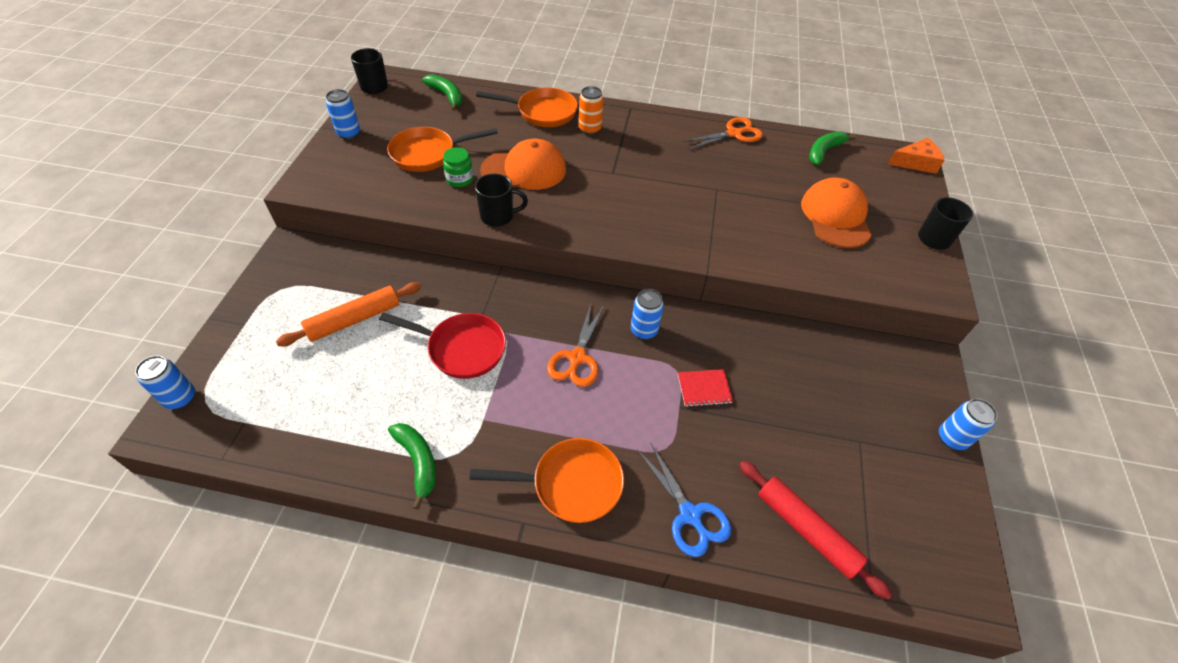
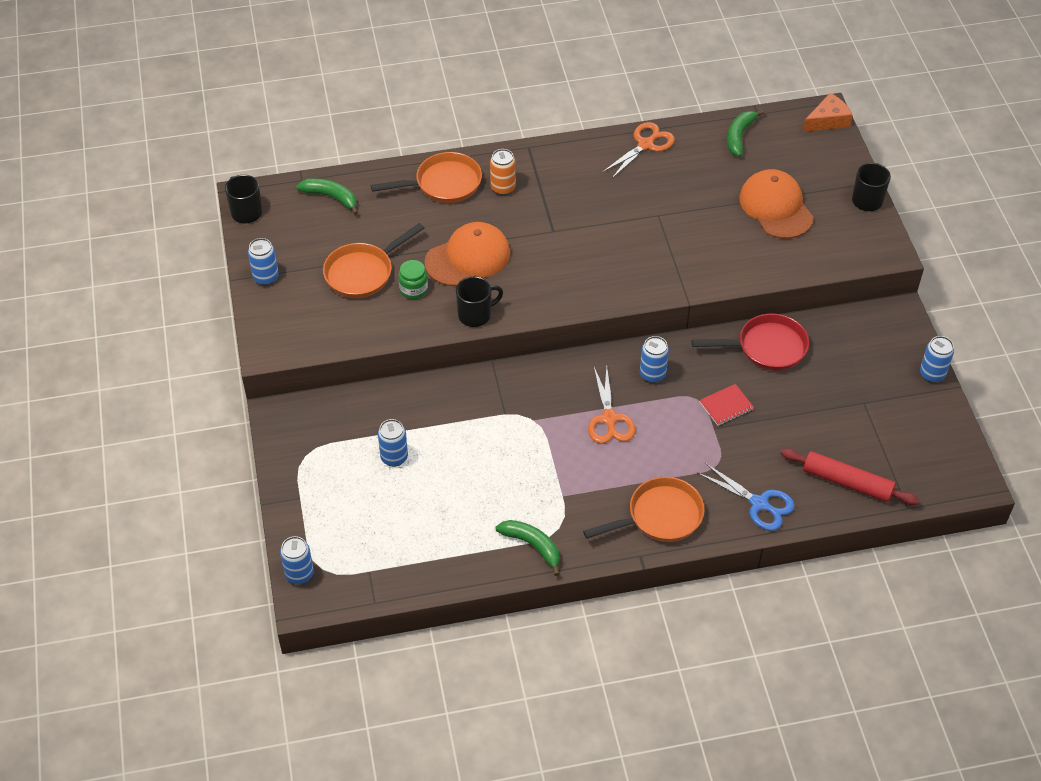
camera: 20 degrees left, 0 degrees up
(354, 319) = (394, 457): orange rolling pin -> blue can
(462, 349) = (507, 447): red pan -> red pan (766, 347)

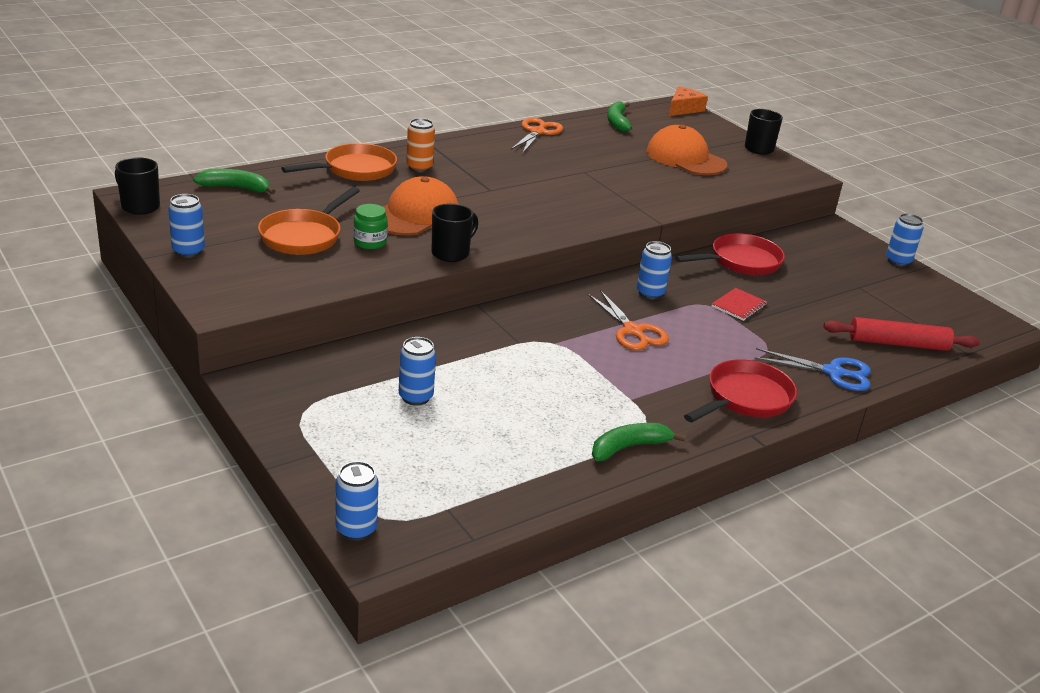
camera: 25 degrees left, 20 degrees down
(532, 546) = (629, 447): green banana -> green banana turned 45 degrees counterclockwise
(660, 516) = (745, 399): orange pan -> red pan

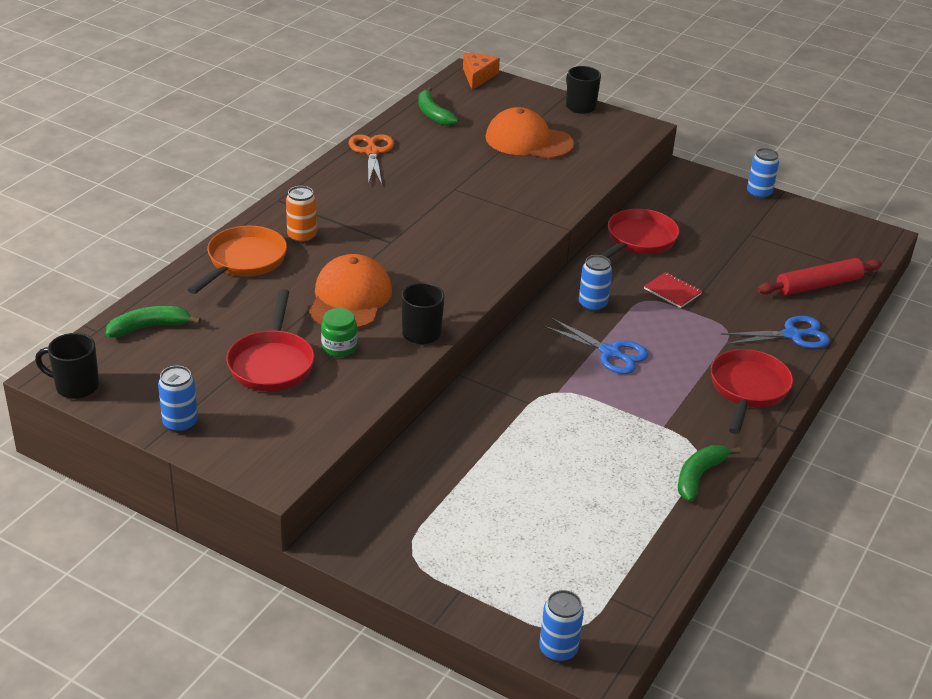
camera: 25 degrees left, 5 degrees up
(304, 236) = (272, 363): orange pan -> red pan
(415, 397) = (492, 497): blue can -> none
(632, 331) = (610, 353): orange scissors -> blue scissors
(739, 306) = (672, 291): red notebook -> red notebook turned 60 degrees counterclockwise

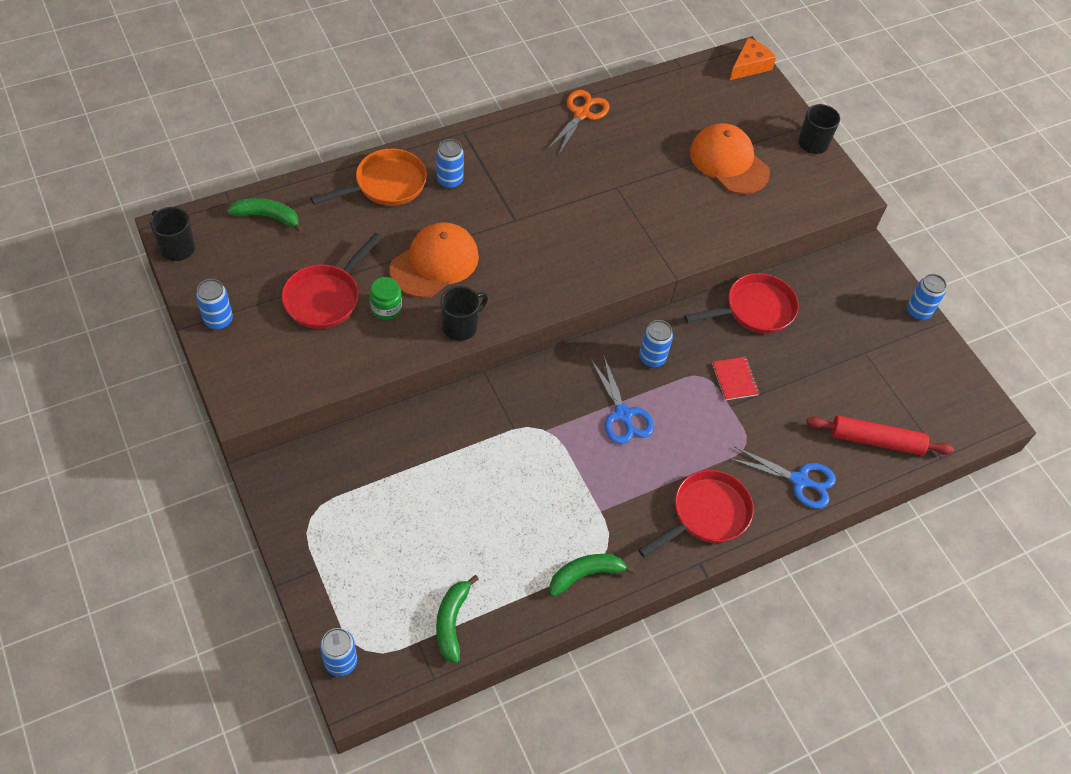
camera: 30 degrees right, 20 degrees up
(302, 237) = (450, 181): orange can -> blue can
(433, 114) = (670, 93): green banana -> green banana (452, 621)

